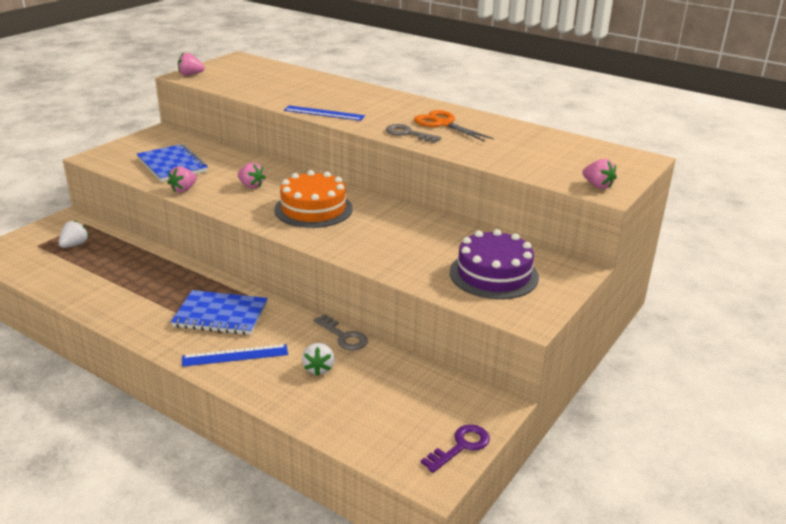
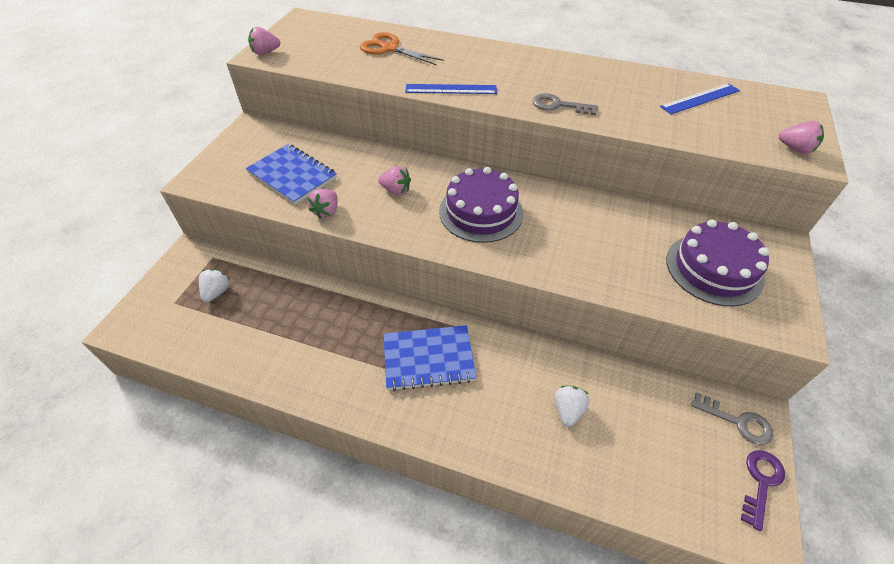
camera: 15 degrees left, 20 degrees up
(235, 355) = (475, 415): blue ruler -> blue ruler (700, 98)
(313, 209) = (481, 212): orange cake -> purple cake
(319, 368) = (568, 410): white strawberry -> white strawberry turned 150 degrees counterclockwise
(343, 336) = (565, 357): grey key -> grey key (738, 422)
(443, 124) = (582, 84): orange scissors -> orange scissors (390, 48)

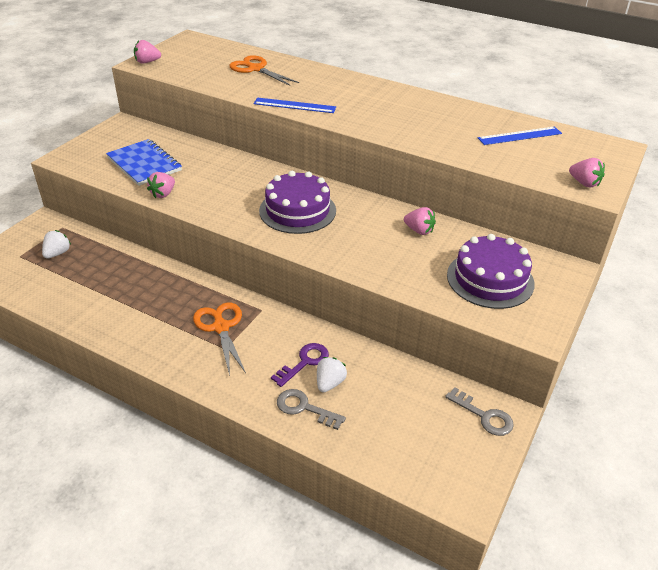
camera: 10 degrees right, 10 degrees down
(396, 190) = (229, 185): pink strawberry -> pink strawberry (419, 231)
(428, 359) = (221, 327): blue notebook -> orange scissors
(558, 105) = (384, 127): grey key -> grey key (304, 408)
(761, 482) = (483, 462): purple key -> purple key (305, 362)

